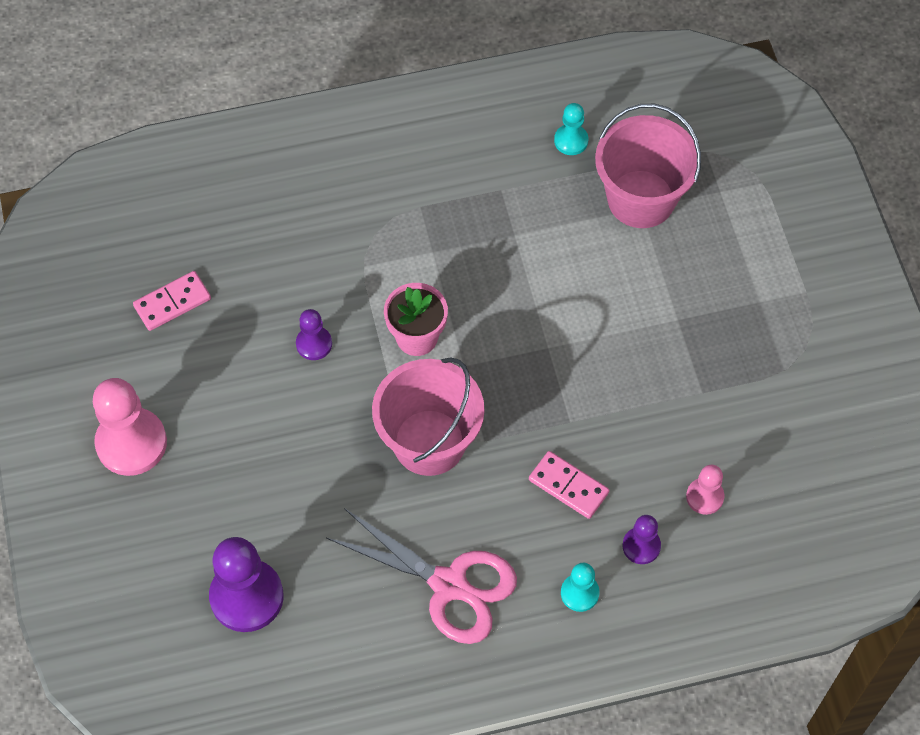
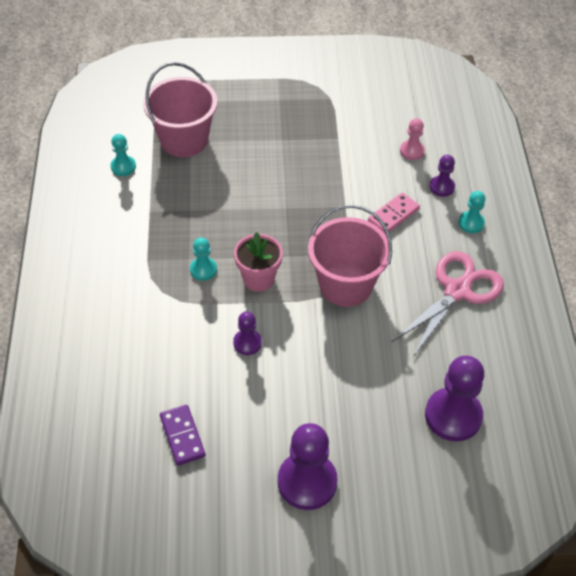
camera: 80 degrees left, 10 degrees down
(131, 443) = (307, 482): pink pawn -> purple pawn
(172, 302) = (182, 436): pink domino -> purple domino
(418, 271) = (203, 269): none -> turquoise pawn

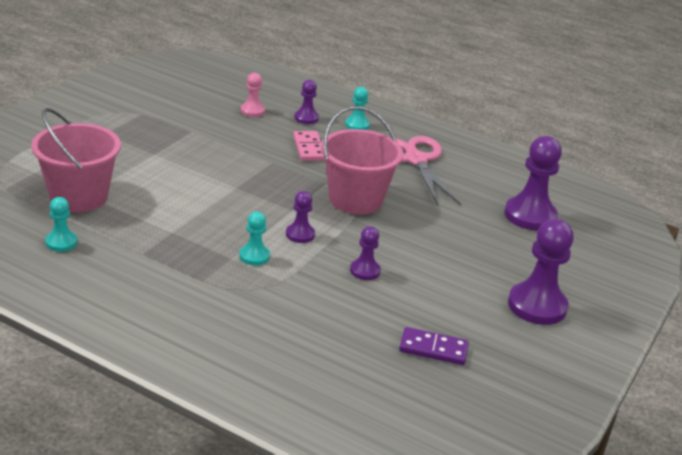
camera: 60 degrees left, 20 degrees down
(258, 279) = (300, 234): pink flower pot -> purple pawn

